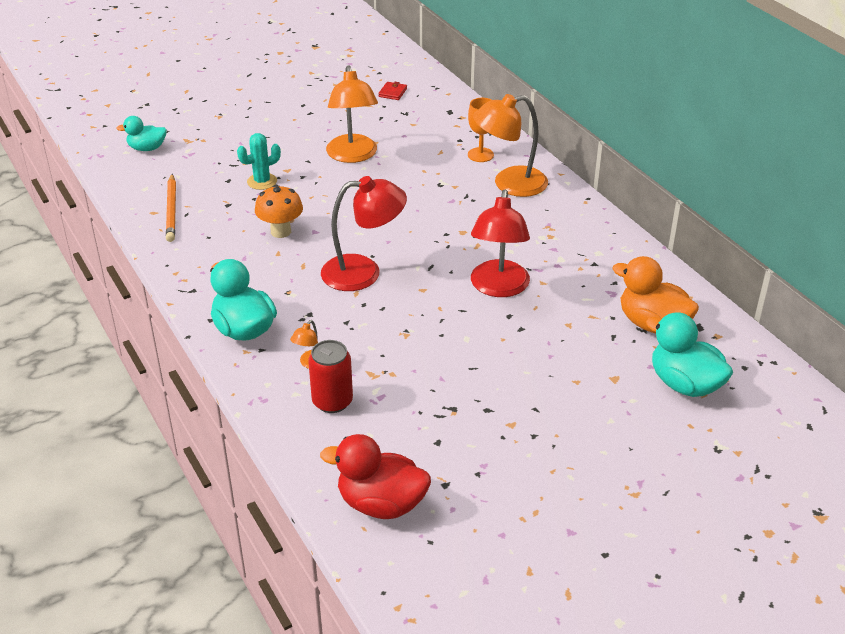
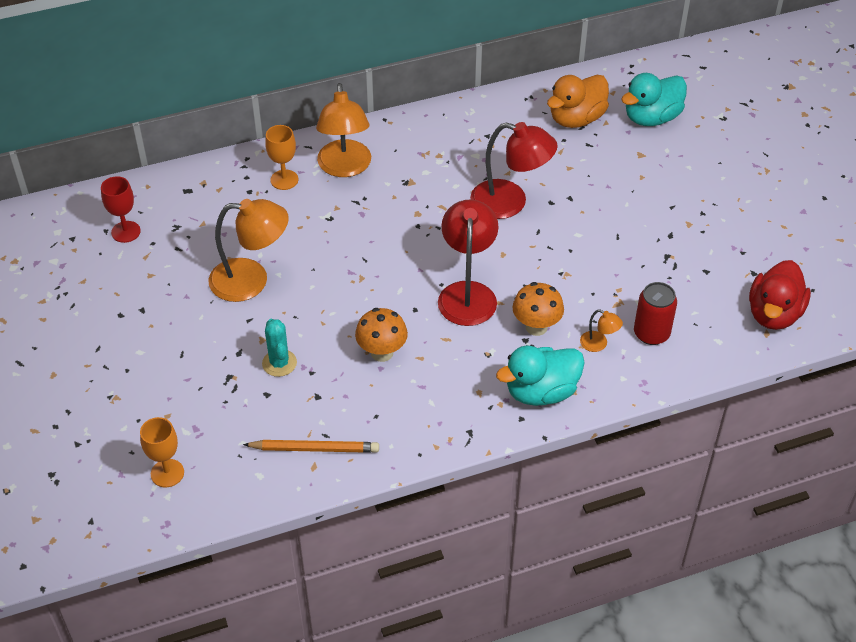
camera: 80 degrees left, 10 degrees up
(147, 148) = (167, 473): turquoise duck -> orange goblet
(327, 319) = (536, 327): none -> orange mushroom
(392, 92) = (126, 232): red wallet -> red goblet

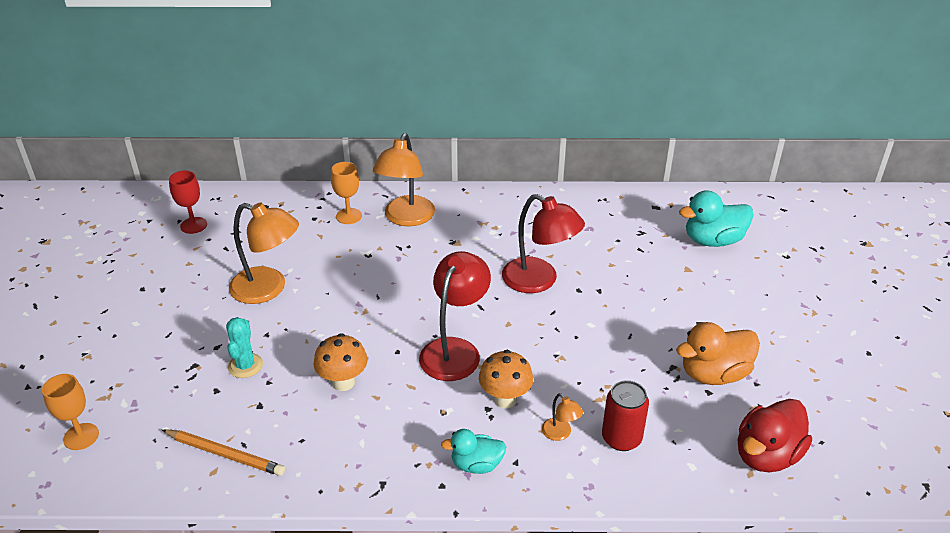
camera: 20 degrees right, 10 degrees down
(541, 392) = (476, 464): turquoise duck -> turquoise duck, size x0.62
(576, 119) = (638, 225): orange duck -> orange duck (714, 374)

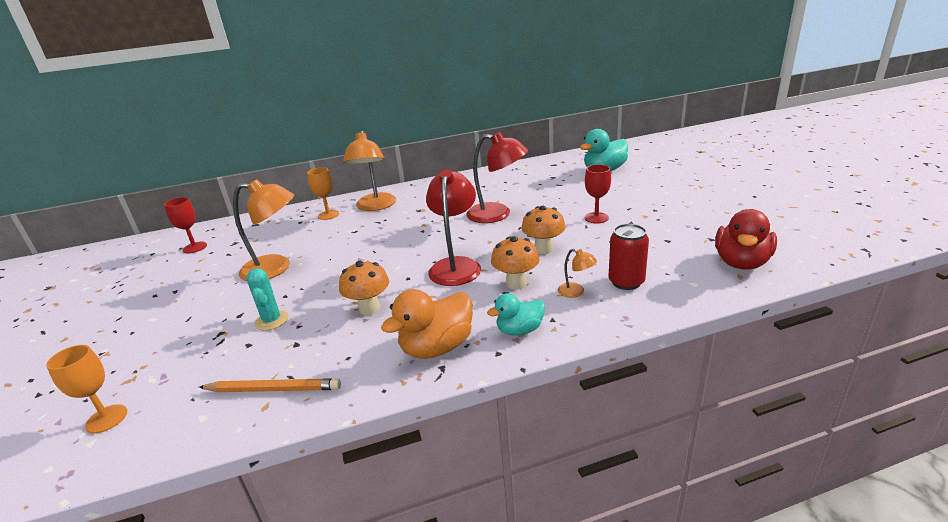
camera: 15 degrees left, 10 degrees down
(561, 357) = (543, 249): none -> orange mushroom
(650, 326) = (596, 218): none -> red goblet
(714, 374) = (663, 230): orange duck -> orange duck (437, 347)

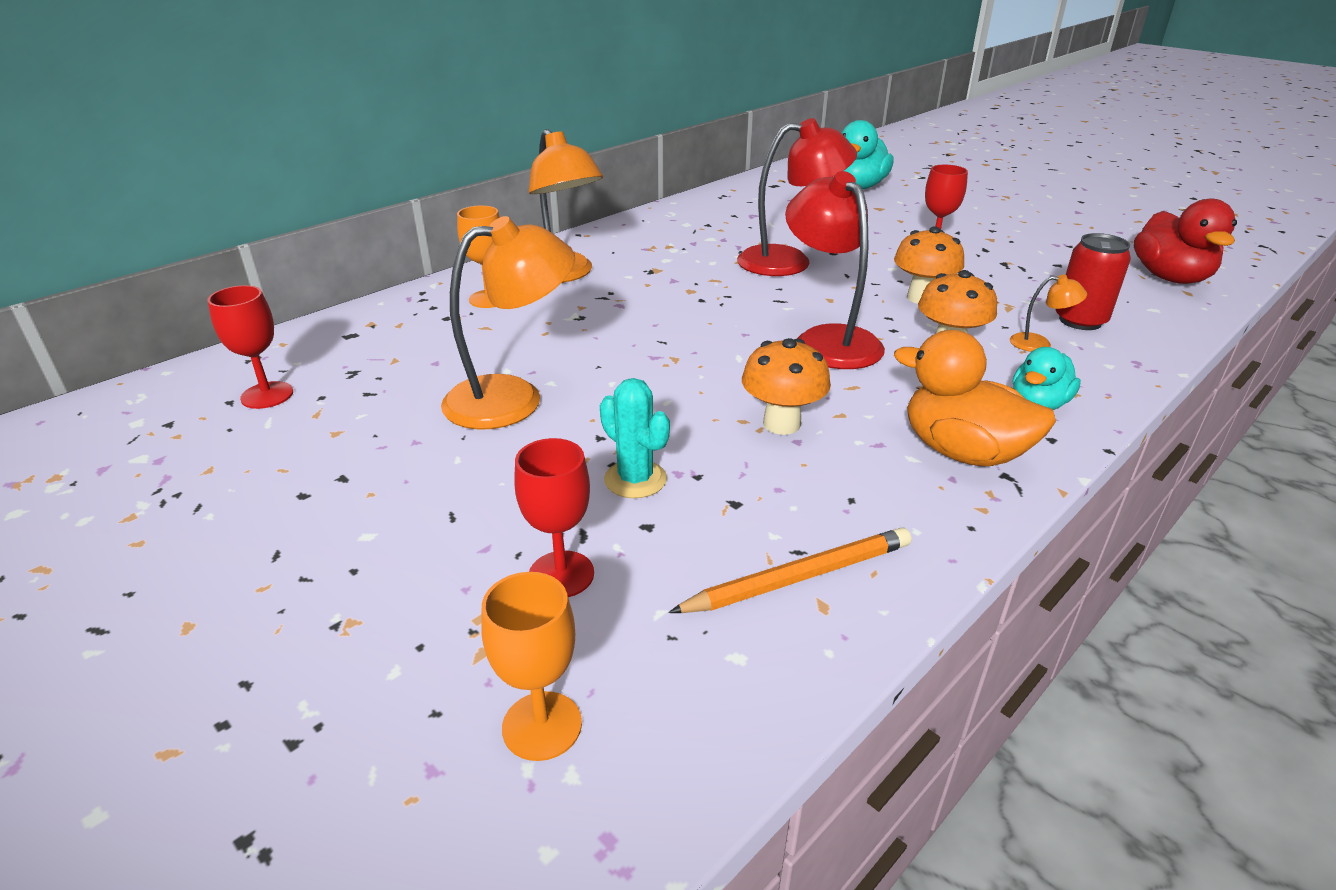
camera: 30 degrees left, 5 degrees up
(191, 357) = (561, 574): none -> red goblet
(437, 347) = (962, 452): orange duck -> orange duck turned 105 degrees clockwise

